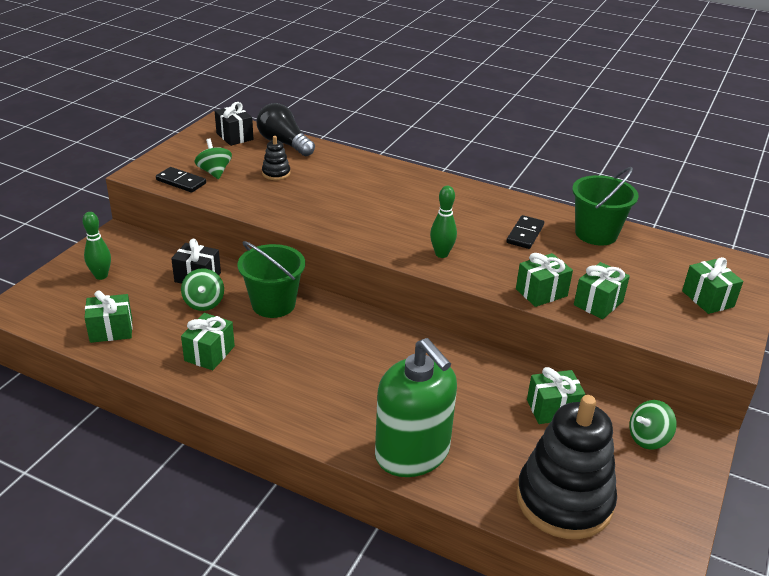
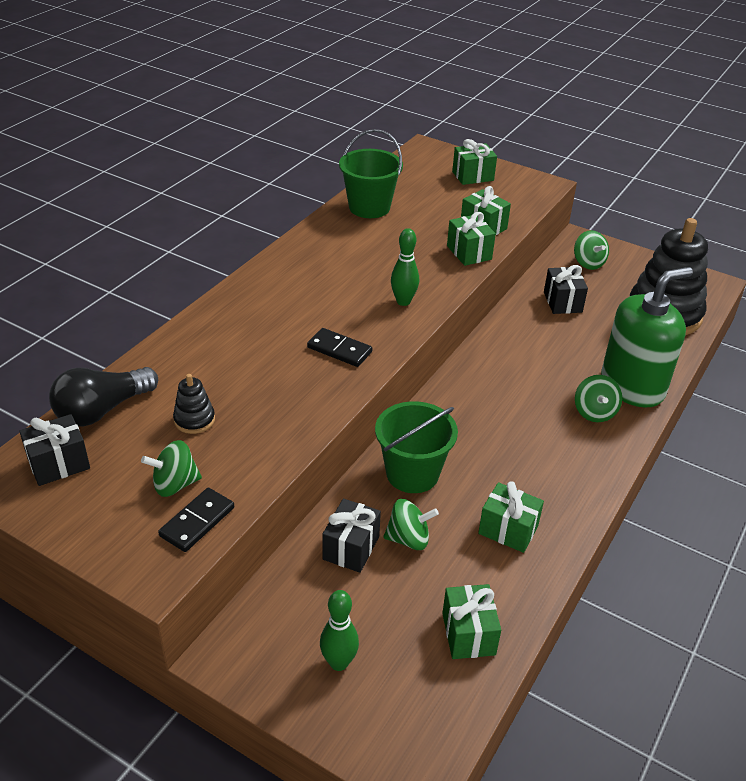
camera: 85 degrees left, 5 degrees up
(364, 419) = (594, 412): none -> green spinning top
(525, 234) = (367, 246): black domino -> black domino (339, 350)
(552, 409) = (562, 302): green gift -> black gift

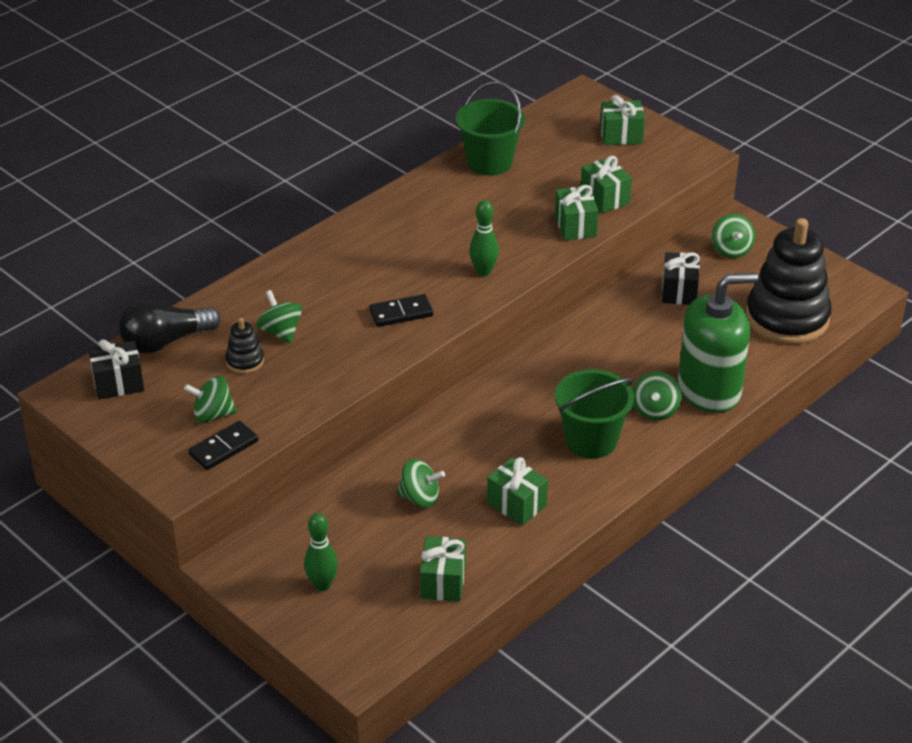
camera: 15 degrees right, 0 degrees up
(223, 384) = (280, 332): none -> green spinning top
(339, 350) = (401, 313): black domino -> black domino turned 60 degrees counterclockwise
(351, 548) = (364, 497): black gift -> none
(412, 473) = (446, 442): green bucket -> green bucket (591, 440)

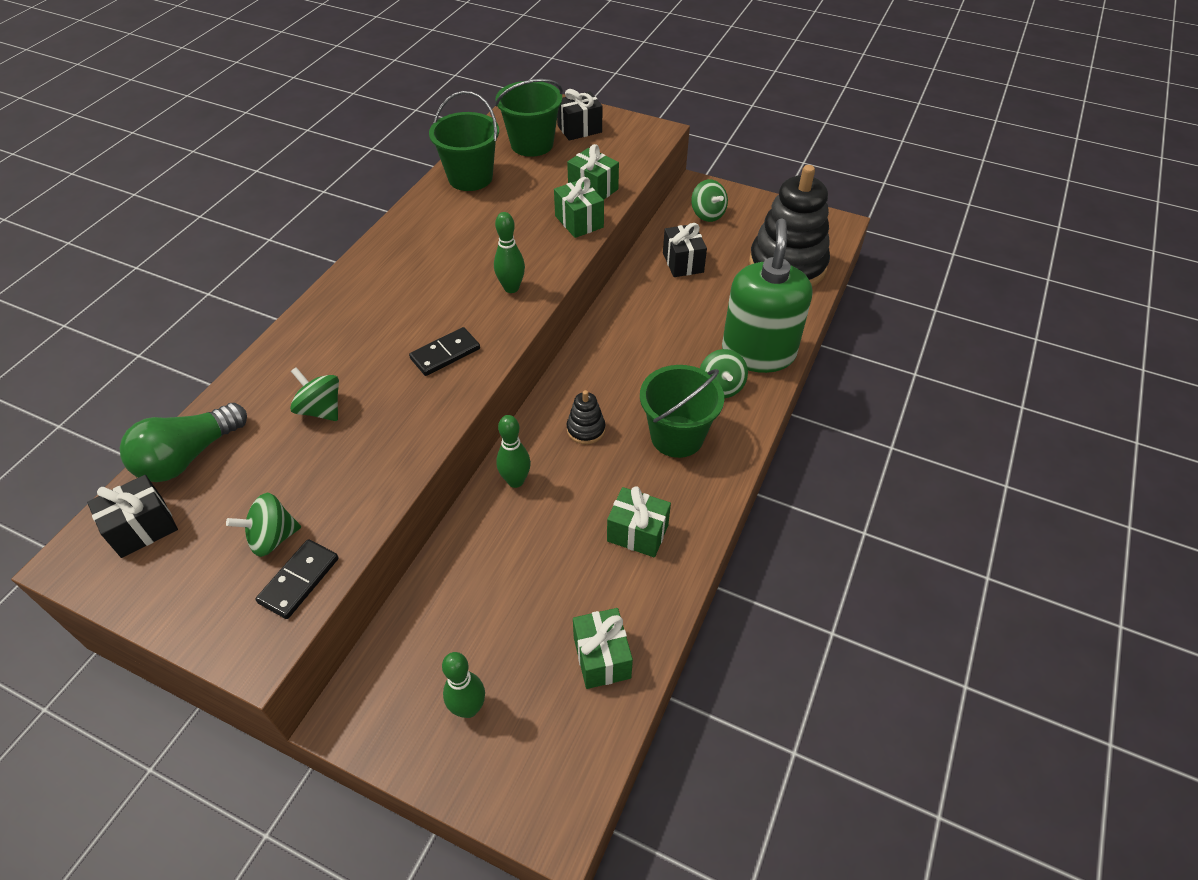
camera: 20 degrees left, 10 degrees up
(165, 341) = (188, 456): black light bulb -> green light bulb
(245, 361) = (291, 457): black stacking toy -> black stacking toy (586, 429)
(420, 498) = (535, 556): green spinning top -> none
(428, 438) = (515, 481): none -> green bowling pin
(565, 141) = (532, 144): none -> green bucket
(621, 135) = (579, 129): green gift -> black gift
(709, 390) = (758, 352): green soap dispenser -> green soap dispenser turned 45 degrees counterclockwise

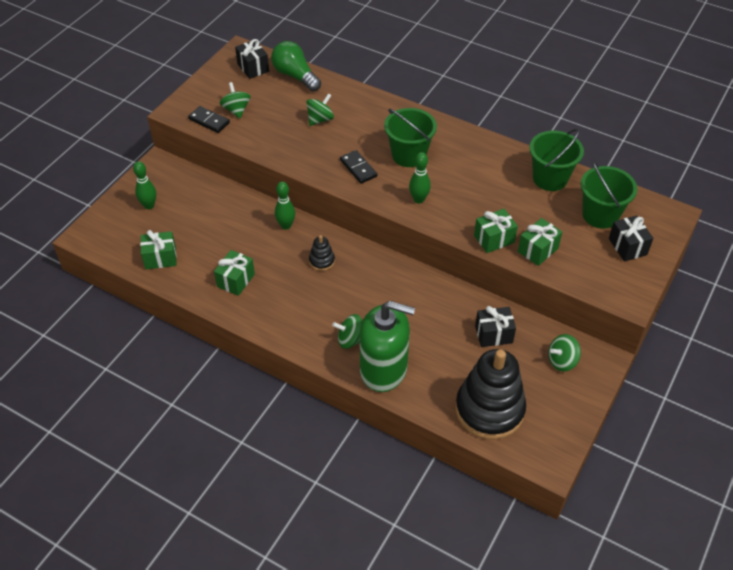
camera: 95 degrees right, 0 degrees up
(677, 436) = (308, 308): green bucket -> green bucket (409, 155)

